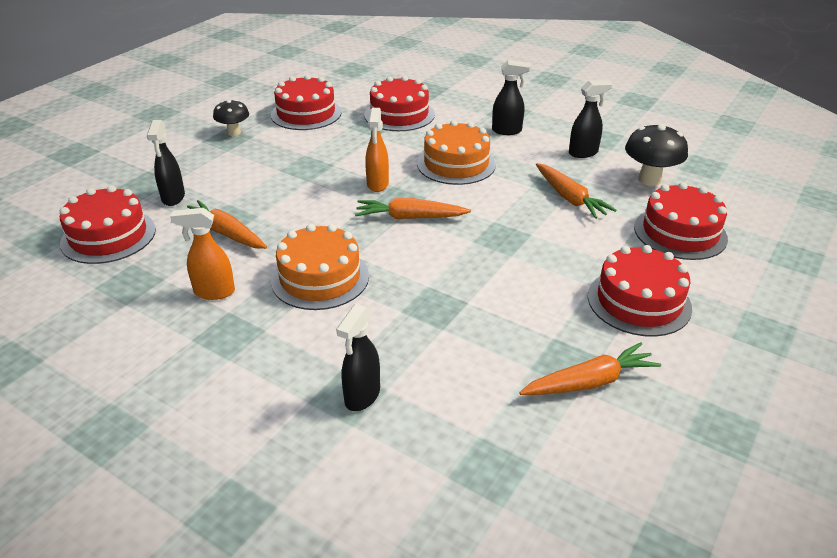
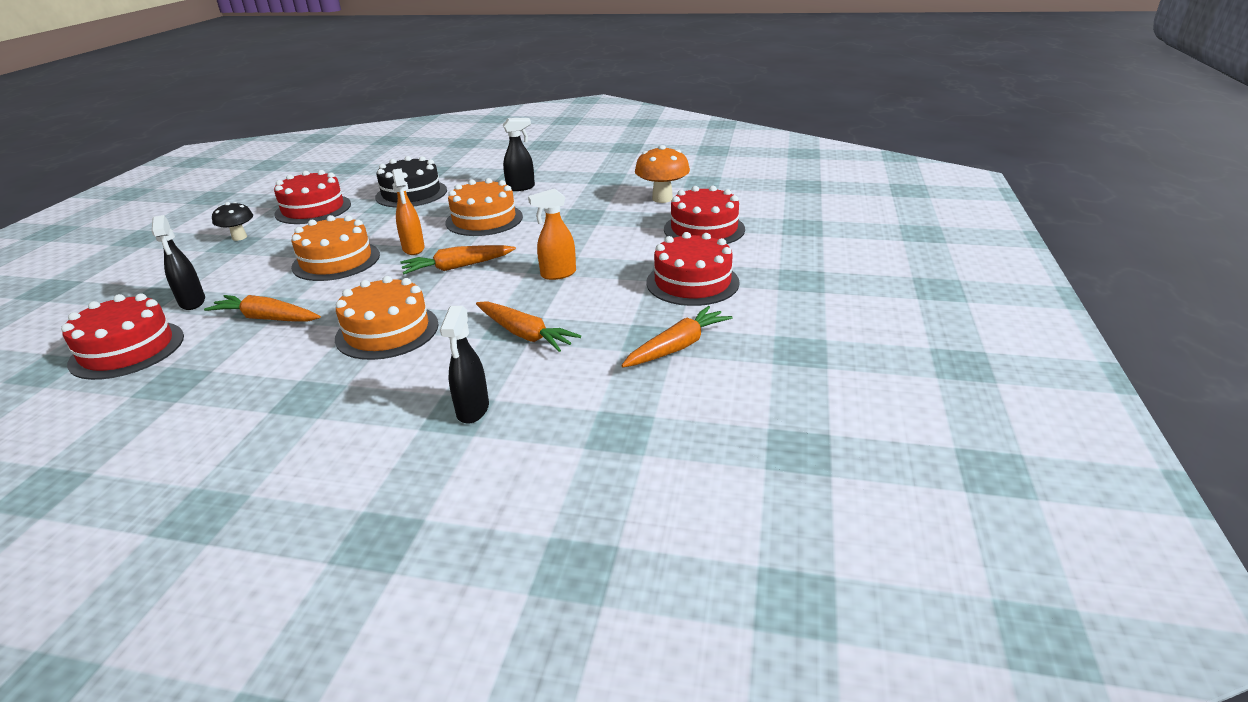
camera: 20 degrees left, 5 degrees down
(214, 292) = (275, 368): orange spray bottle -> orange spray bottle (557, 274)
(305, 181) = (336, 261): none -> orange cake
(399, 115) = (411, 193): red cake -> black cake
(570, 198) = (600, 224): orange carrot -> orange carrot (525, 334)
(583, 153) = (597, 191): black spray bottle -> none
(649, 179) = (662, 199): black mushroom -> orange mushroom

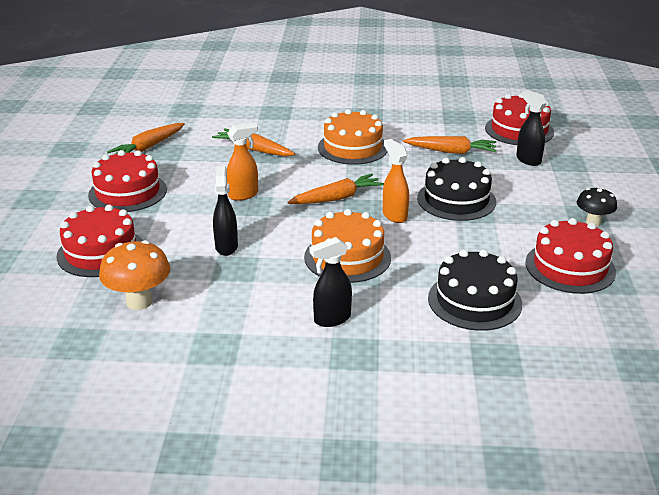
camera: 170 degrees right, 0 degrees up
(336, 261) = (456, 200): orange cake -> black cake
(472, 410) = (268, 113): black spray bottle -> black spray bottle (226, 247)

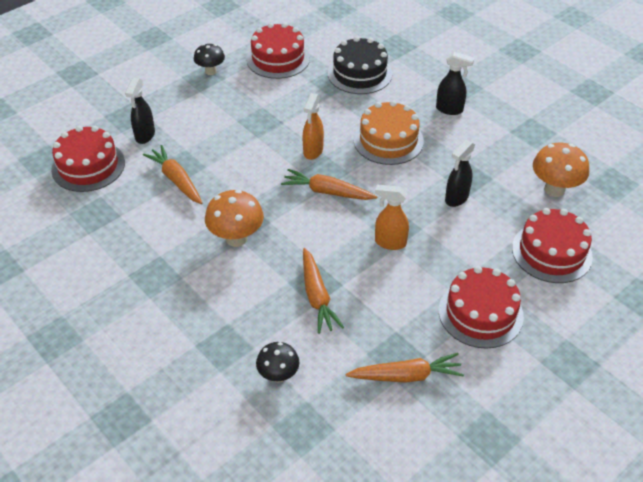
camera: 135 degrees left, 15 degrees up
(227, 117) = (278, 375): none -> black mushroom
(352, 147) = (236, 238): orange cake -> orange mushroom
(456, 200) = (254, 137): black cake -> none

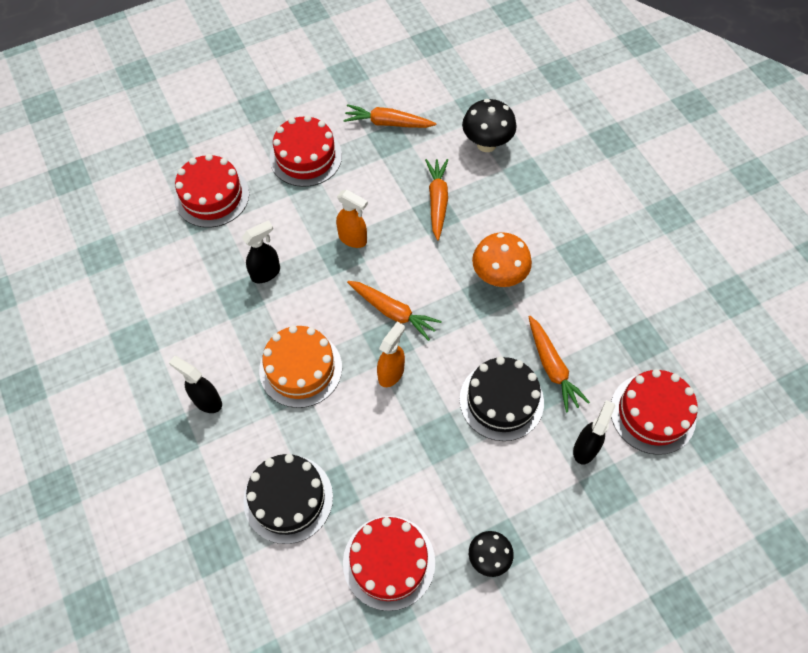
camera: 165 degrees left, 15 degrees up
(216, 151) = (501, 400): none -> black cake
(278, 375) = (486, 144): black mushroom -> black mushroom, size x1.54
(554, 189) = (163, 261): orange mushroom -> none

